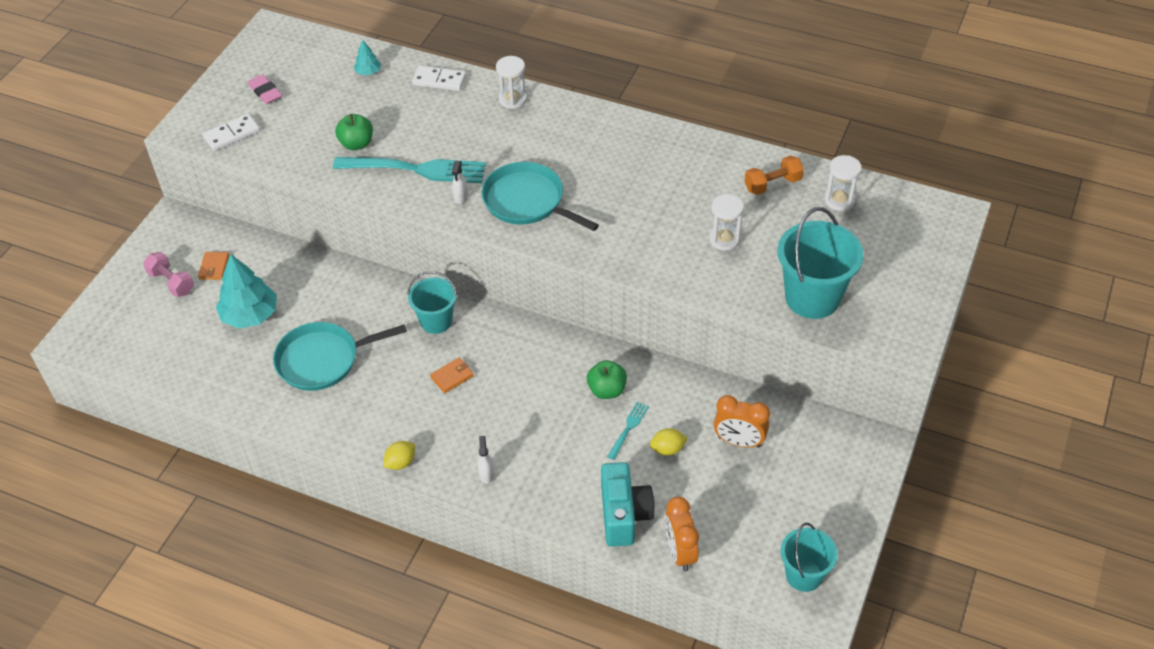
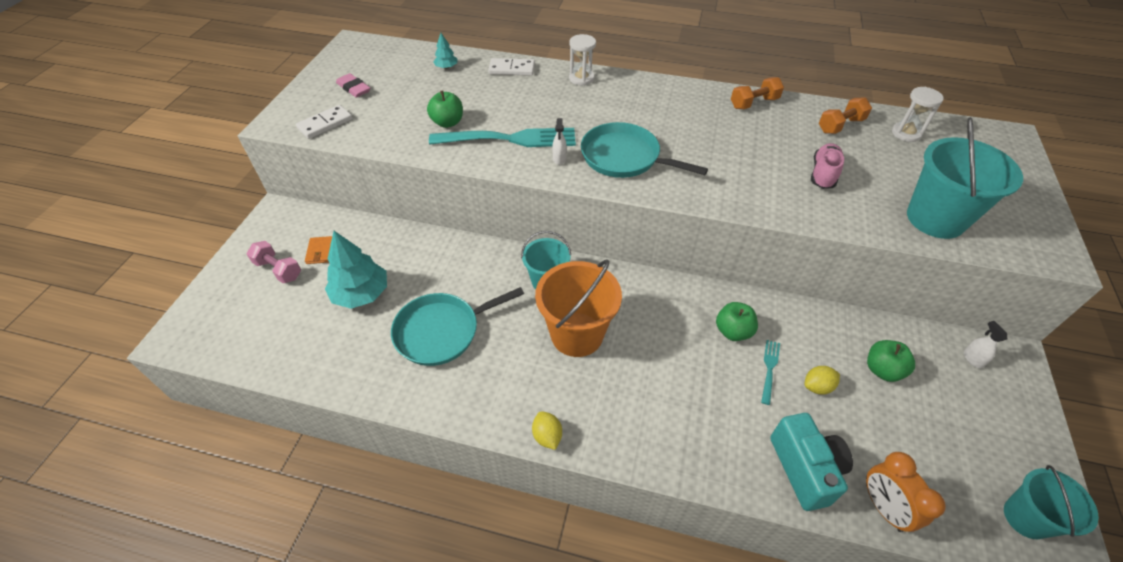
camera: 10 degrees left, 0 degrees up
(400, 462) = (547, 436): yellow lemon -> yellow lemon turned 60 degrees counterclockwise
(452, 377) = (577, 334): orange wallet -> orange bucket
(486, 474) = (642, 438): white spray bottle -> white spray bottle (972, 359)
(691, 148) = (754, 103): none -> orange dumbbell
(724, 239) = (823, 174): white hourglass -> pink shoe
(739, 441) = (882, 370): orange clock -> green apple

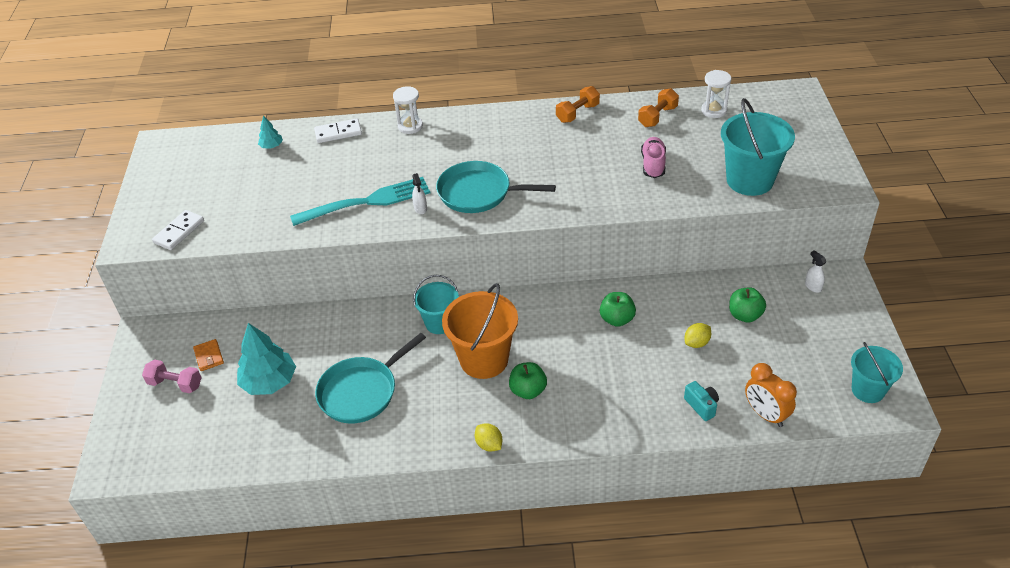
camera: 15 degrees left, 5 degrees down
(354, 88) = (188, 190): pink eraser -> none
(447, 122) = (300, 201): green apple -> green apple (528, 391)
(769, 369) = (655, 341): turquoise fork -> none
(805, 469) = (702, 406): turquoise camera -> turquoise camera, size x0.54

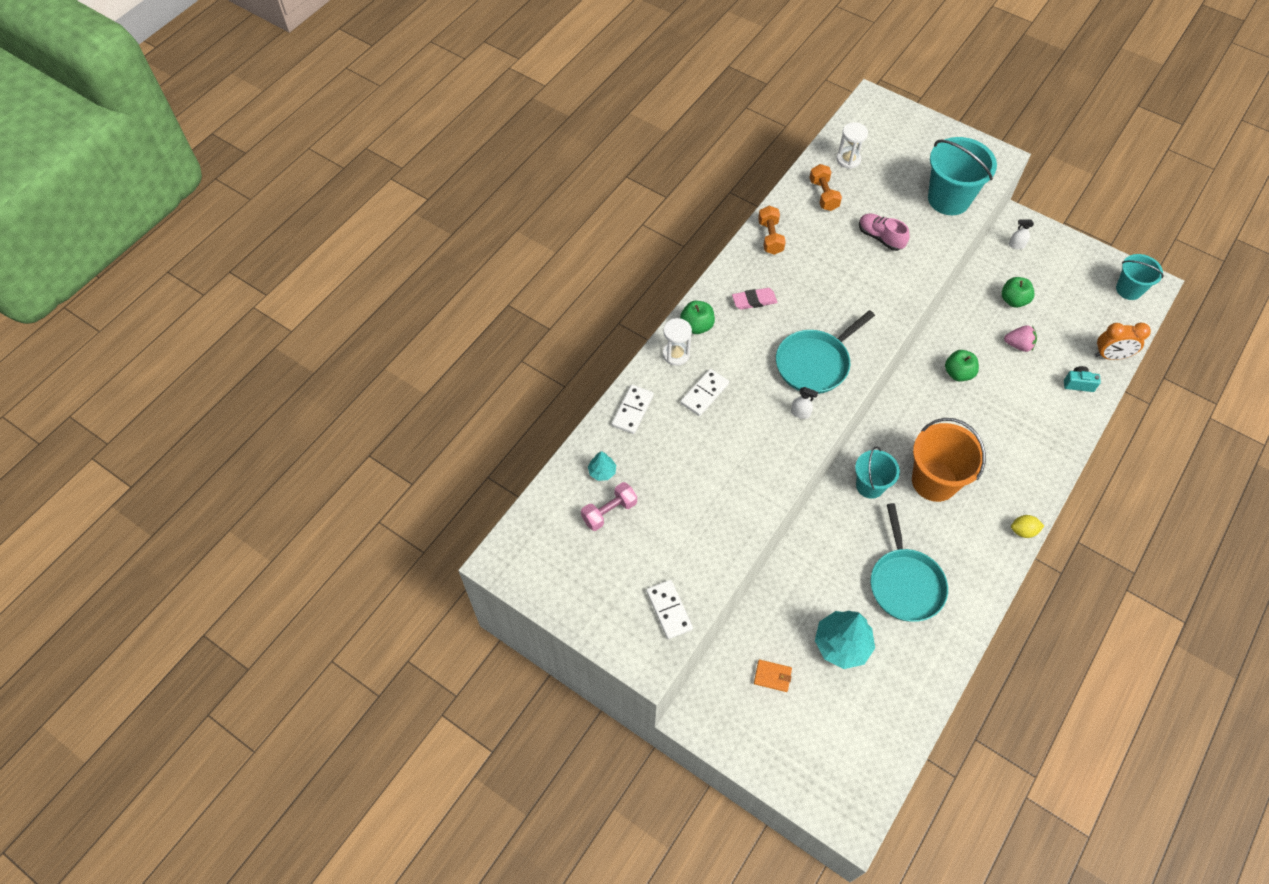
camera: 55 degrees left, 15 degrees up
(175, 384) = (787, 720): pink dumbbell -> pink dumbbell (609, 512)
(366, 202) = (757, 446): turquoise fork -> none
(388, 156) = (704, 394): none -> white domino
(504, 136) = (754, 301): none -> pink eraser
(528, 391) = (988, 473): green apple -> green apple (697, 326)
(697, 343) = (1018, 345): yellow lemon -> pink strawberry

